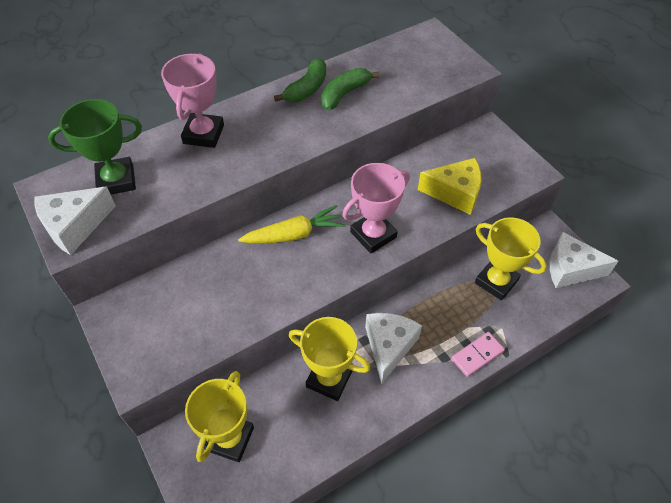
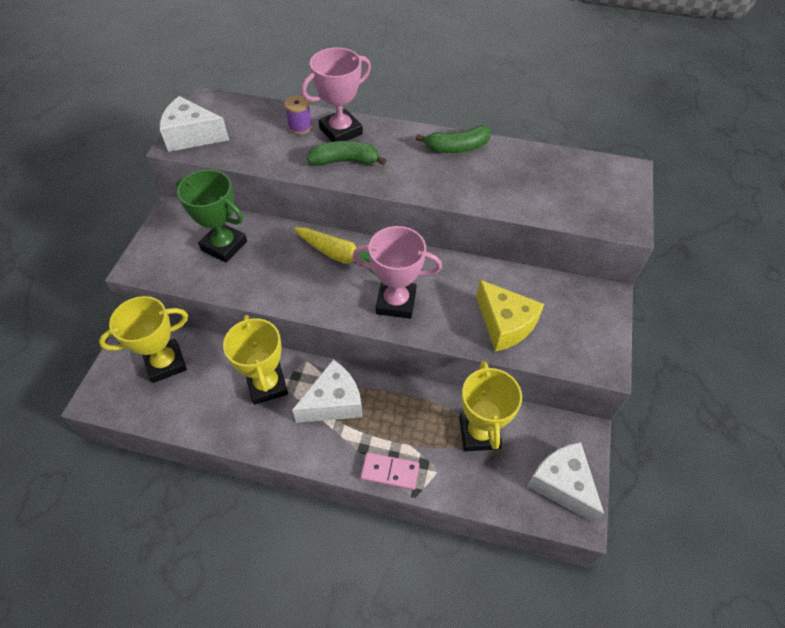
camera: 45 degrees right, 0 degrees up
(116, 180) = (250, 124): green trophy -> green trophy (224, 245)
(164, 153) = (300, 127): none -> purple spool
(344, 94) = (481, 171): green banana -> green banana (345, 161)

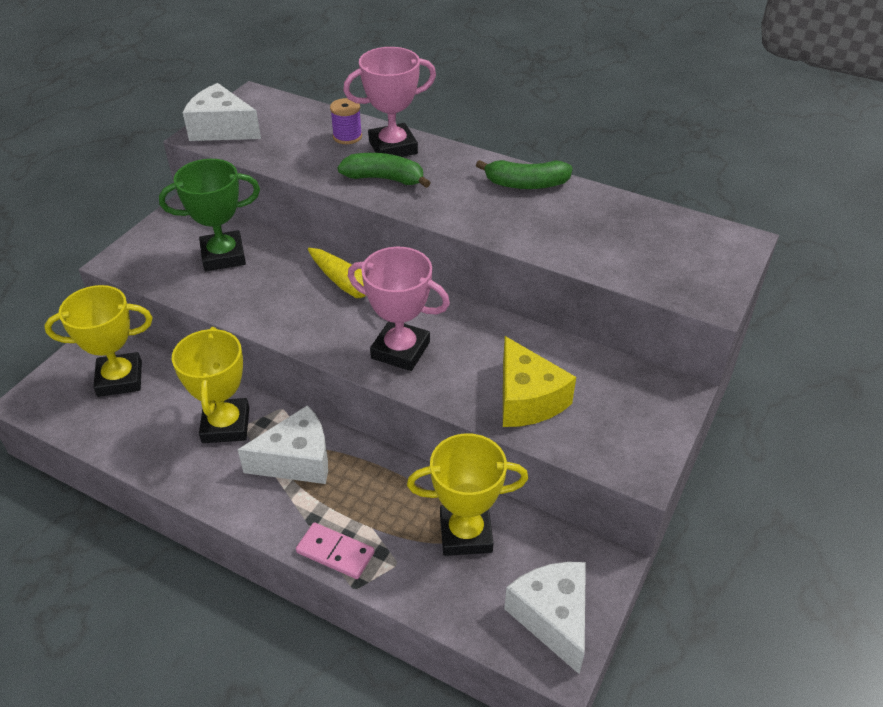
camera: 15 degrees right, 10 degrees down
(224, 245) = (223, 256): green trophy -> green trophy turned 60 degrees counterclockwise
(479, 433) = (465, 533): yellow trophy -> yellow trophy turned 75 degrees clockwise

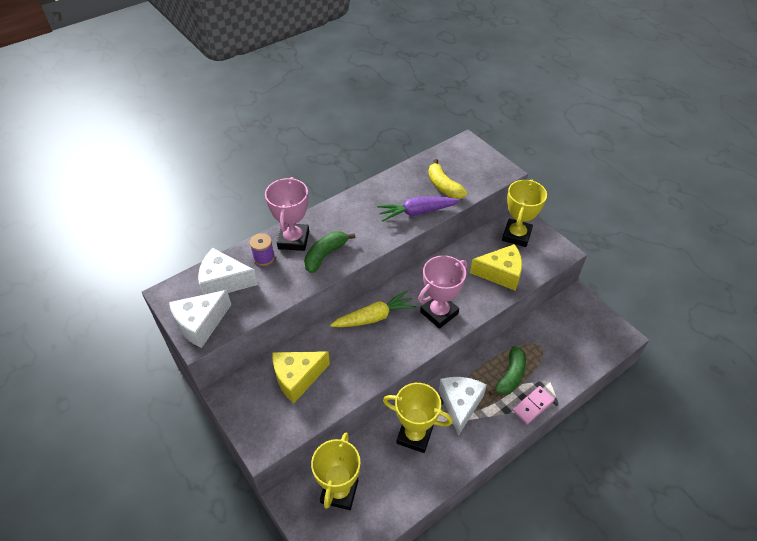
camera: 65 degrees left, 5 degrees up
(223, 256) = (297, 378): green trophy -> yellow cheese
(465, 533) = (540, 344): yellow trophy -> yellow trophy (516, 235)
(526, 184) = (372, 196): green banana -> green banana (510, 376)
(528, 232) = (417, 212): none -> purple carrot
(552, 617) = (599, 329): white cheese -> white cheese (224, 282)
(609, 243) = (443, 186): none -> yellow banana

